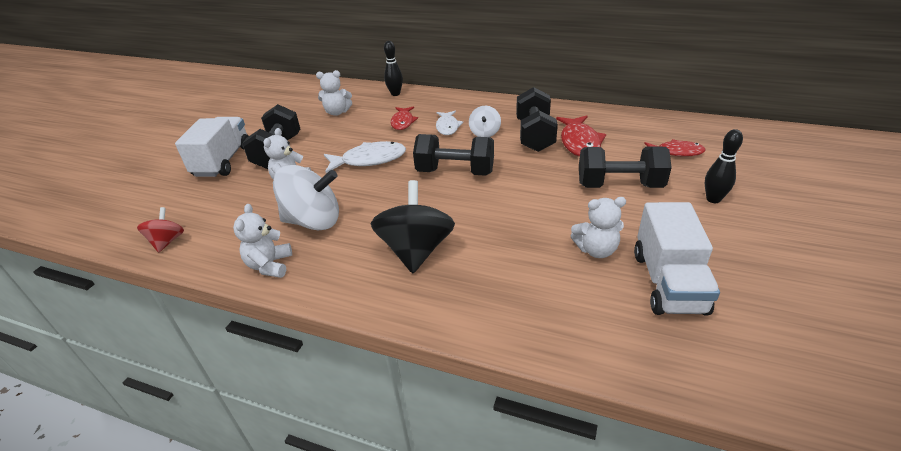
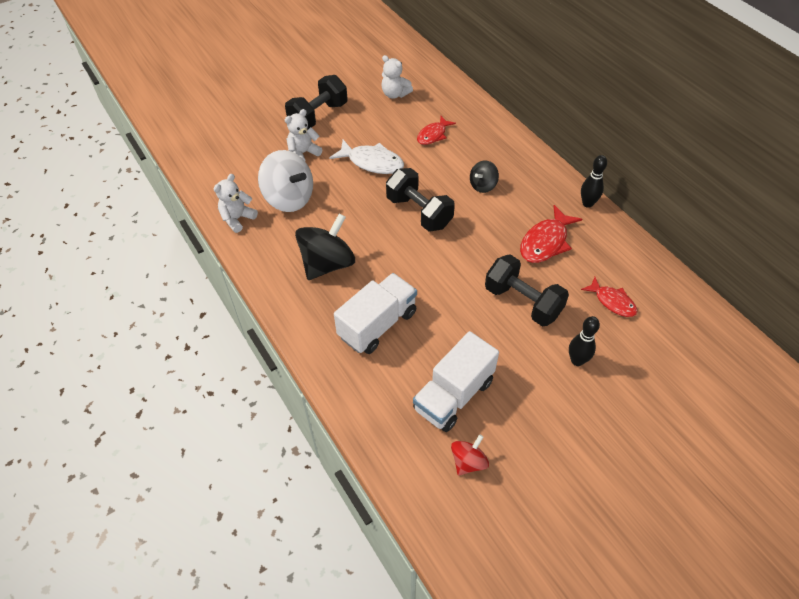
camera: 35 degrees right, 15 degrees up
(167, 241) = (197, 161): red spinning top -> red spinning top (468, 462)
(223, 161) = (277, 104): white truck -> white truck (377, 324)
(395, 94) = (459, 96): black bowling pin -> black bowling pin (587, 203)
(447, 127) = (461, 161): white fish -> none
(485, 133) = (483, 185): white spinning top -> black spinning top
(534, 135) = (518, 212): black dumbbell -> none
(596, 250) = (438, 341): white teddy bear -> none

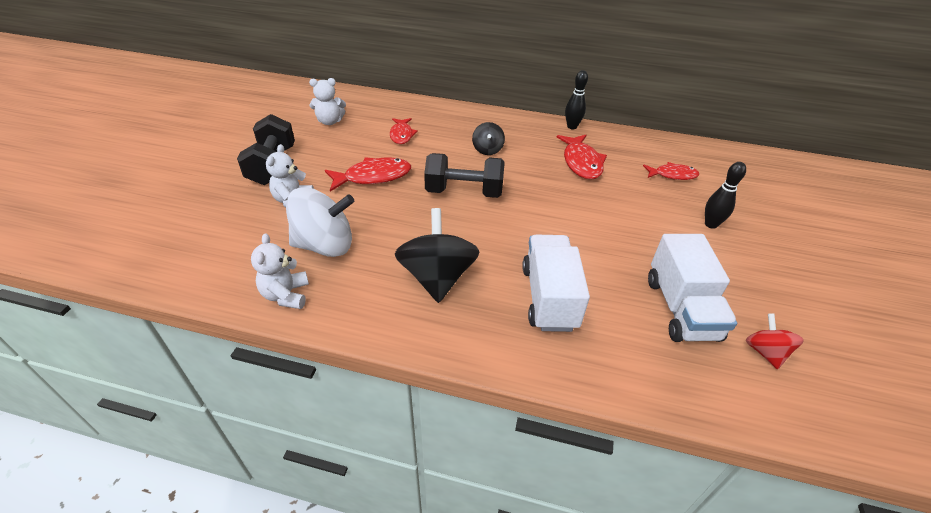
camera: 45 degrees left, 10 degrees down
(372, 162) = (373, 177): white fish -> red fish
(522, 302) = (624, 209): black dumbbell -> none

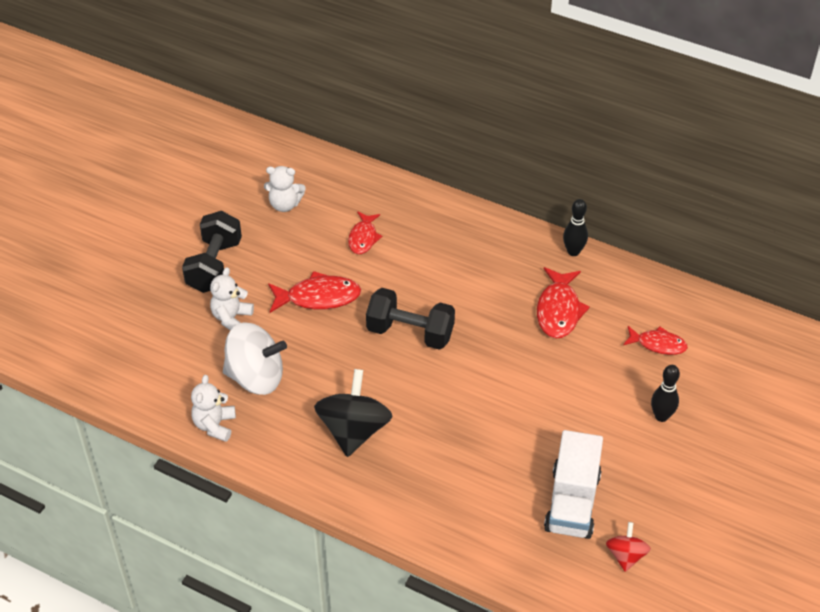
camera: 15 degrees right, 5 degrees up
(487, 150) = (456, 275): black spinning top -> none
(549, 297) = (451, 469): white truck -> none

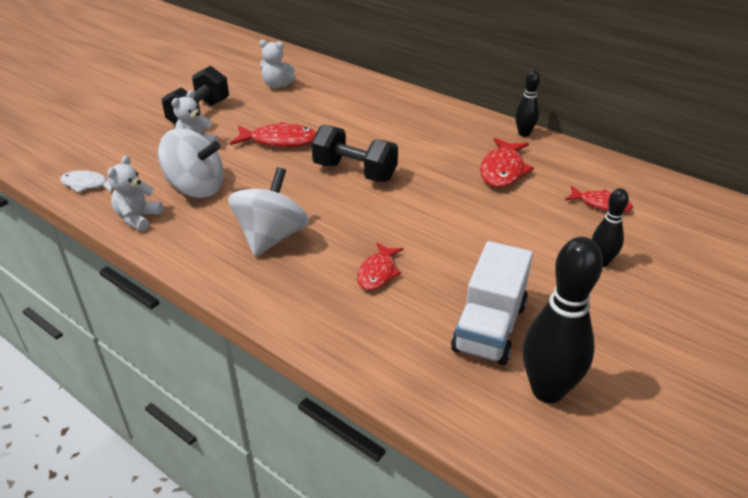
camera: 10 degrees right, 10 degrees down
(141, 388) = (88, 185): none -> white fish
(354, 430) = (271, 237): black spinning top -> white spinning top
(363, 238) = (335, 109): red fish -> red fish (378, 273)
(626, 555) = (547, 390): red spinning top -> black bowling pin

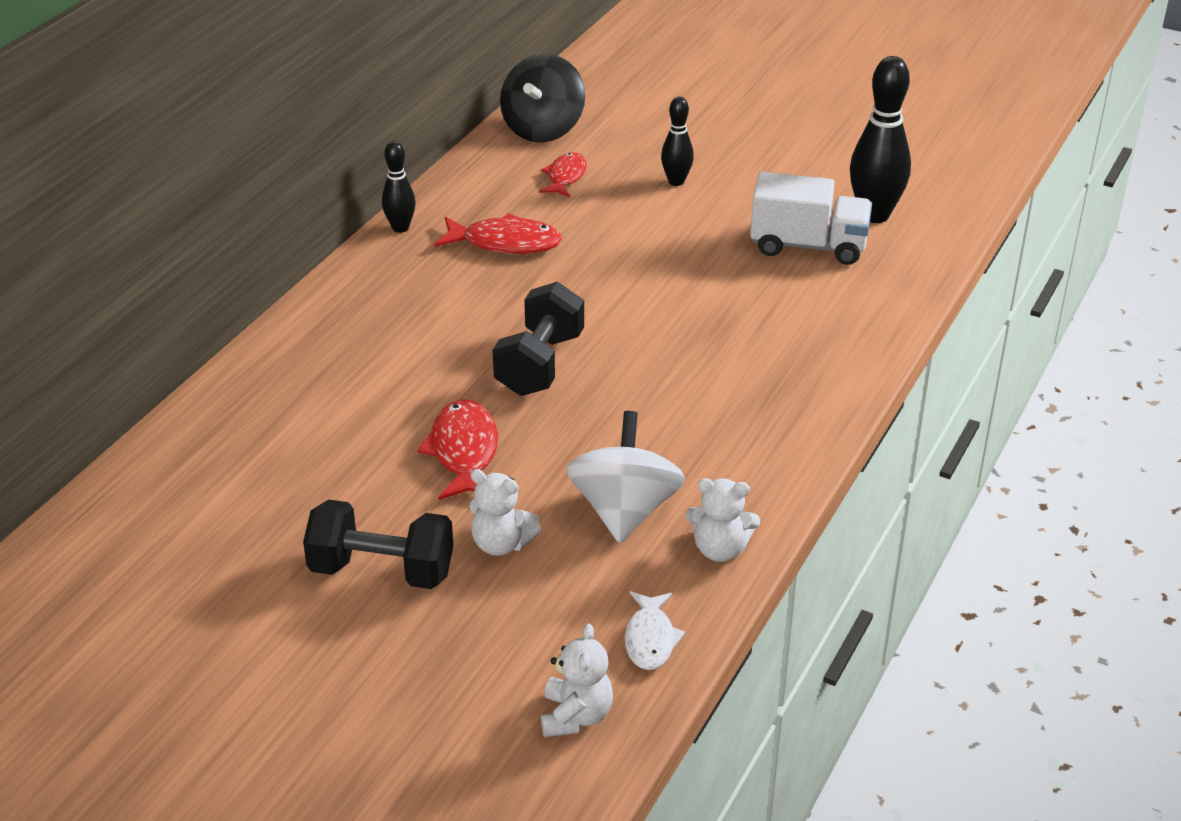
camera: 100 degrees left, 0 degrees up
(271, 237) = (718, 413): white spinning top -> none
(277, 85) = (249, 495): white teddy bear -> white teddy bear (576, 716)
(378, 273) = (753, 321): red fish -> none
(679, 201) = (543, 129): none -> black spinning top

